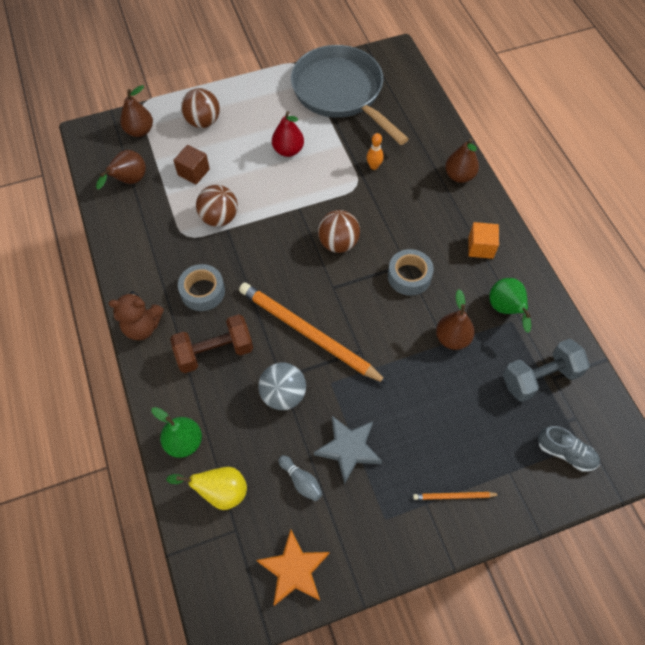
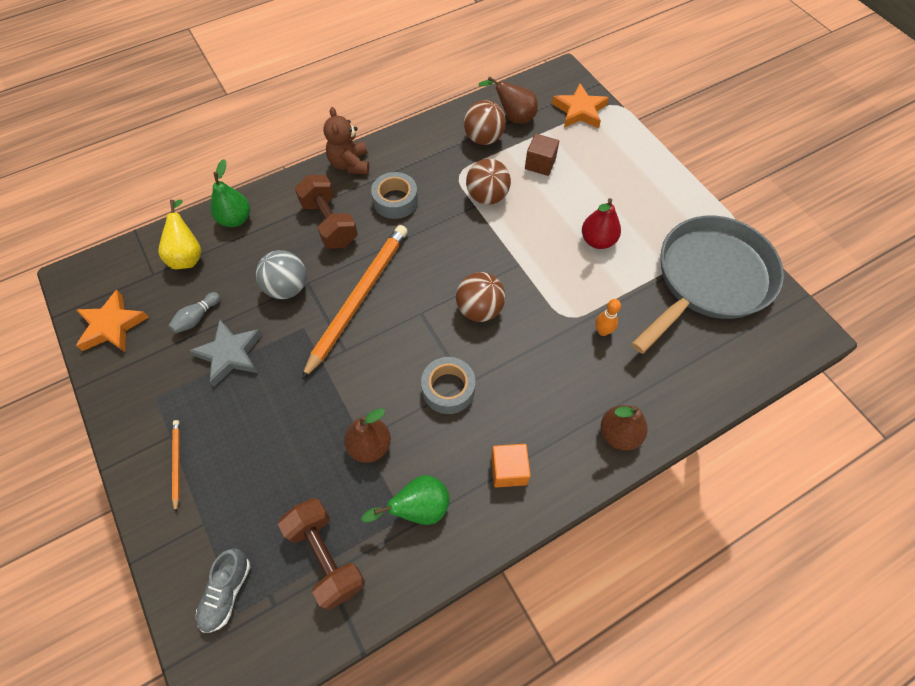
camera: 80 degrees right, 0 degrees up
(140, 131) = (579, 110): brown pear -> orange star
(203, 122) = (611, 158): brown ball -> brown ball (483, 138)
(540, 377) = (326, 556): grey dumbbell -> brown dumbbell

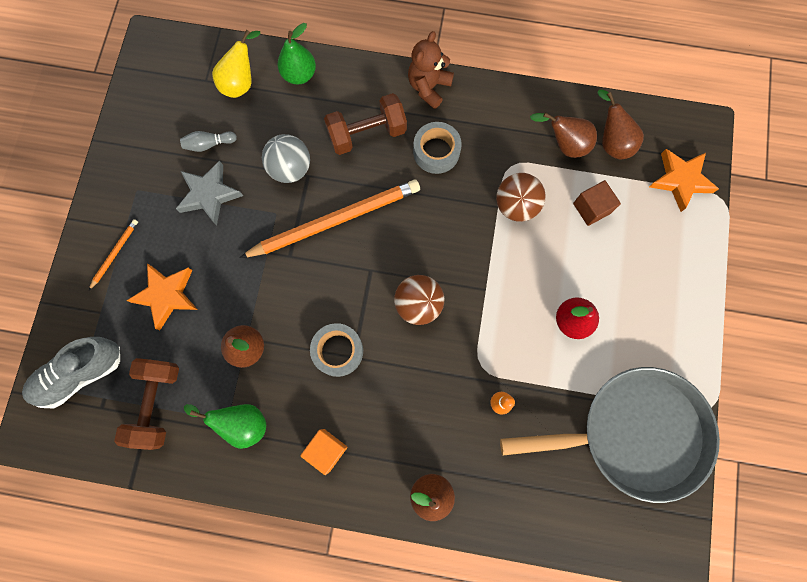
camera: 40 degrees right, 15 degrees up
(112, 325) = (149, 105): orange star -> orange star (167, 295)
(227, 592) = (81, 373): grey shoe -> grey shoe, size x1.53
(329, 223) = (367, 134): brown dumbbell -> brown dumbbell turned 60 degrees clockwise
(483, 138) = (564, 145): brown ball -> brown pear

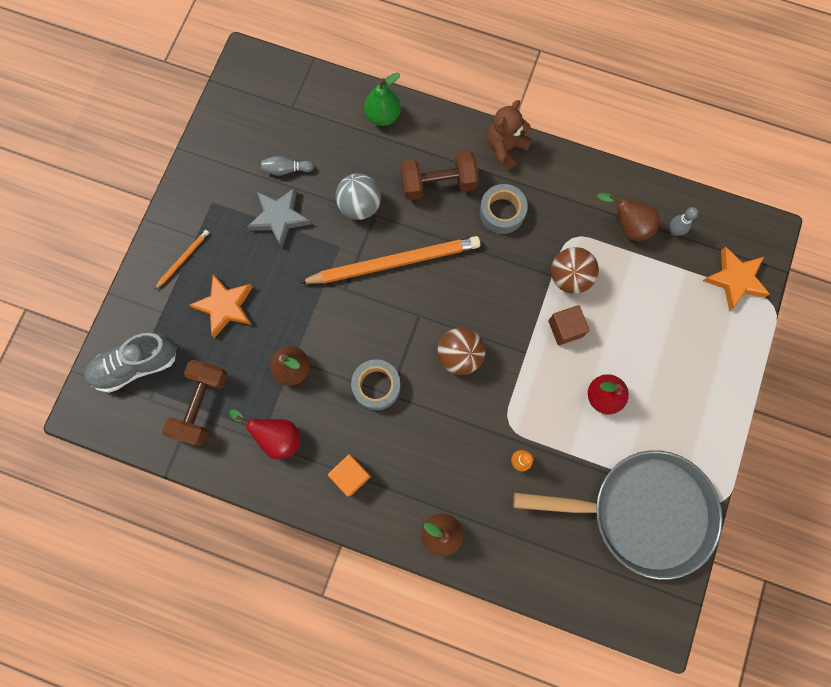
camera: 10 degrees right, 0 degrees up
(241, 82) = (326, 114): yellow pear -> none
(242, 423) = (277, 437): green pear -> red pear
(591, 208) = (642, 292): brown cube -> brown cube (565, 328)
(611, 142) = (674, 231): brown pear -> grey bowling pin

